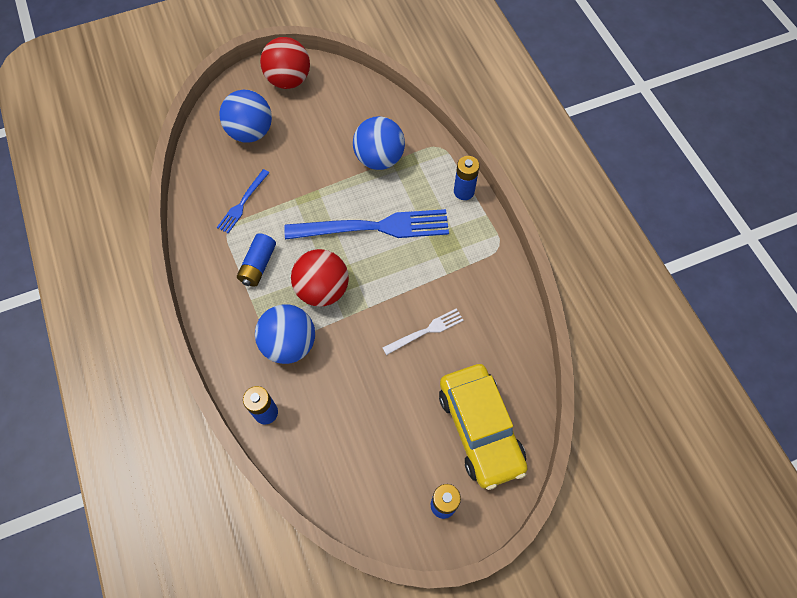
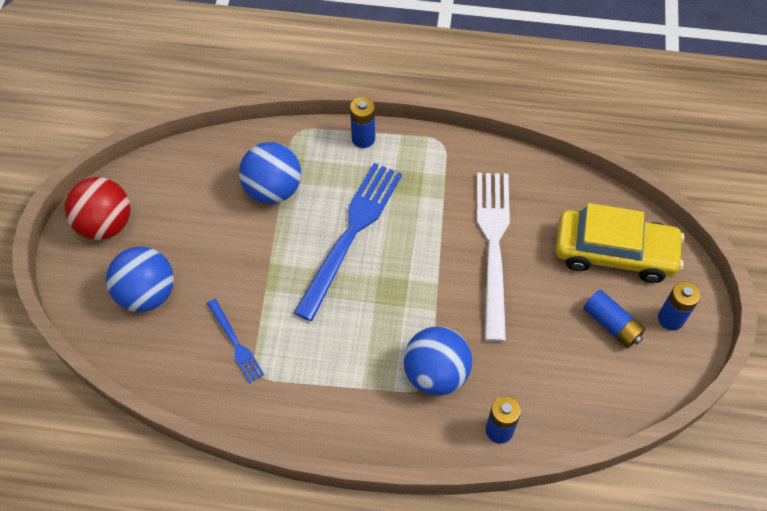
camera: 60 degrees left, 5 degrees down
(258, 265) = (324, 362): blue battery -> blue battery (611, 324)
(322, 289) = (393, 314): red ball -> none
(426, 331) = (493, 246): white fork -> white fork, size x2.02

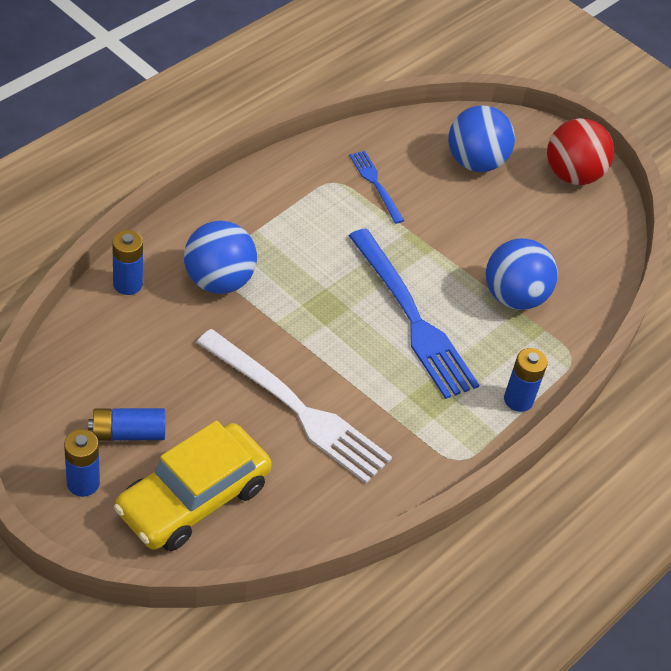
camera: 120 degrees right, 10 degrees down
(235, 343) = (375, 184): blue fork -> blue fork turned 60 degrees clockwise

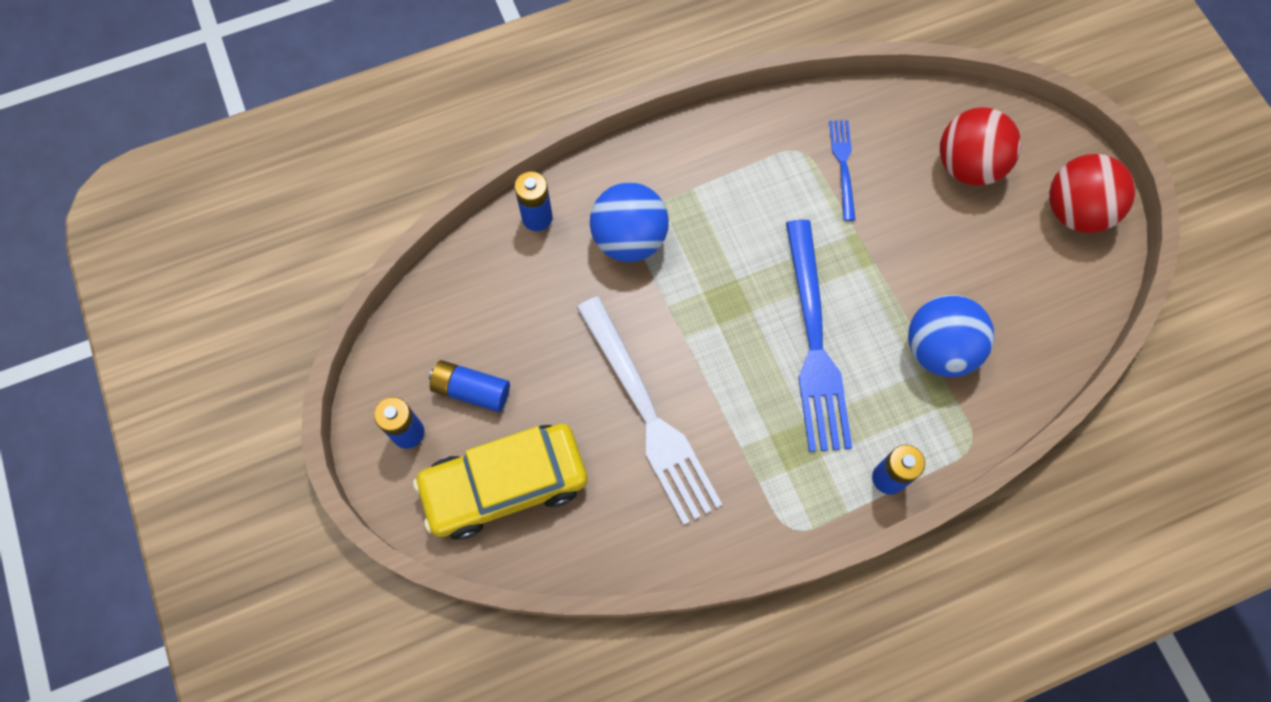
camera: 30 degrees right, 20 degrees up
(475, 162) = (967, 166): blue ball -> red ball

